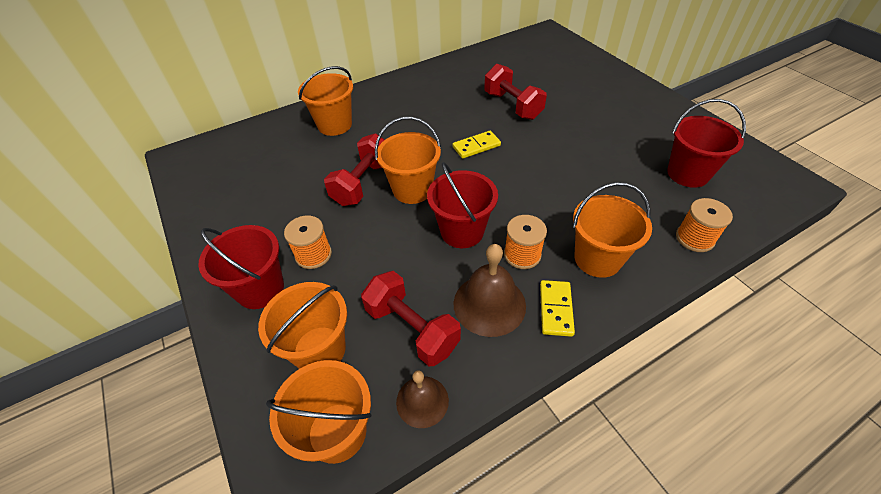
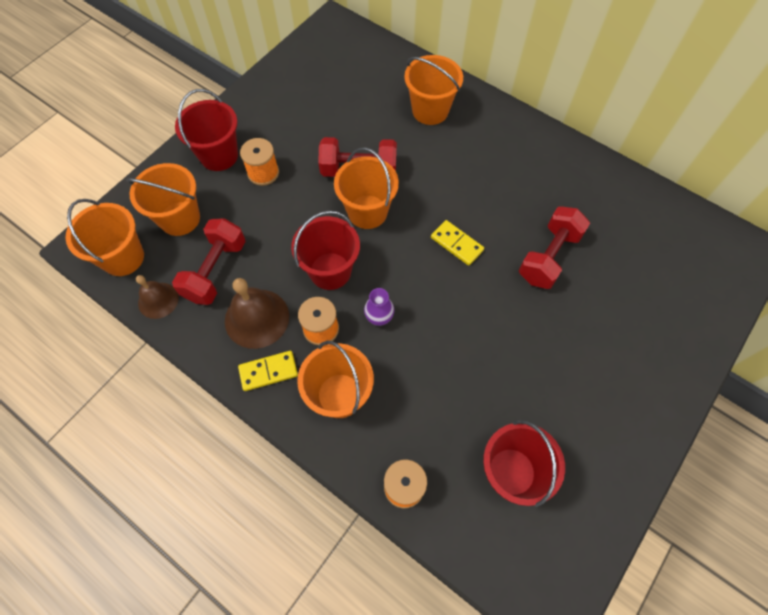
camera: 65 degrees right, 15 degrees up
(527, 211) = (379, 318): none -> purple vase

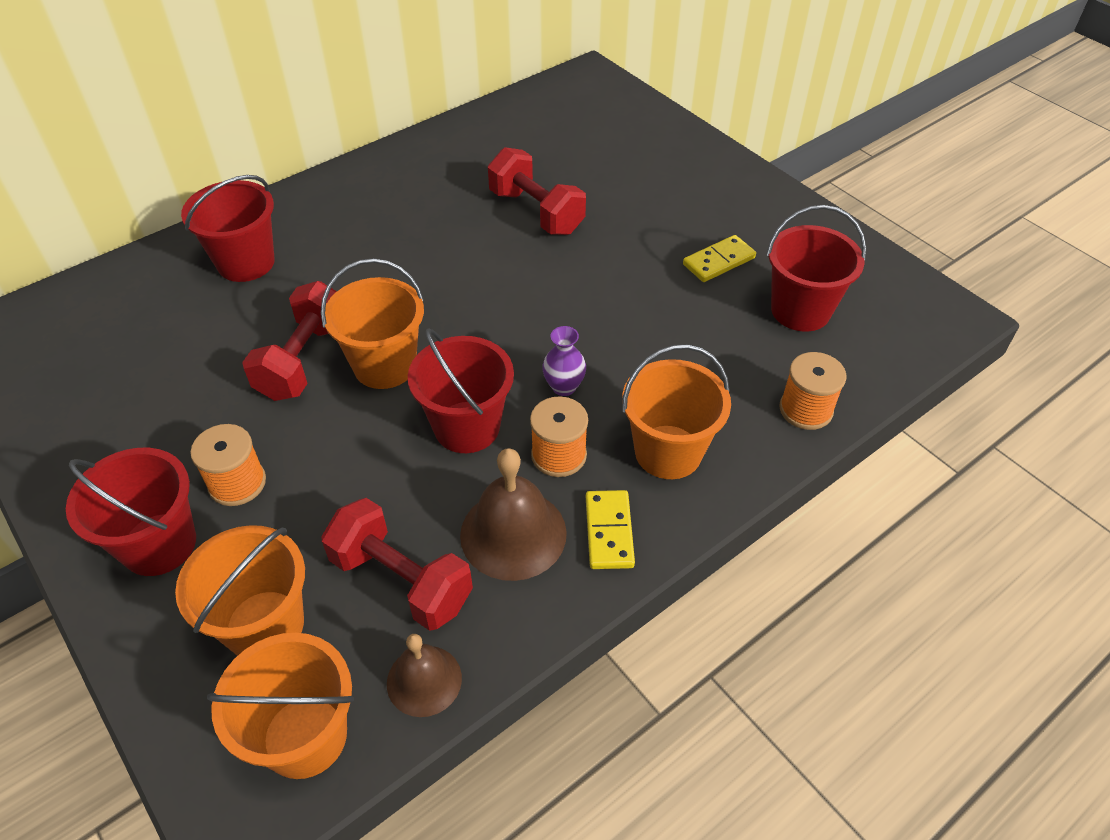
camera: 75 degrees left, 15 degrees down
(430, 110) = (246, 262): orange bucket -> red bucket
(457, 244) = (482, 286): yellow domino -> yellow domino (718, 261)

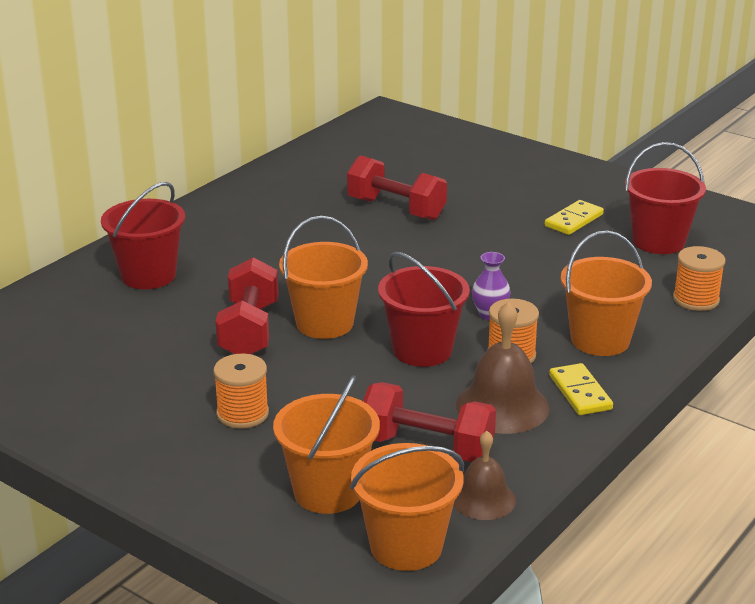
camera: 15 degrees left, 20 degrees down
(159, 544) = (198, 460): red bucket -> none

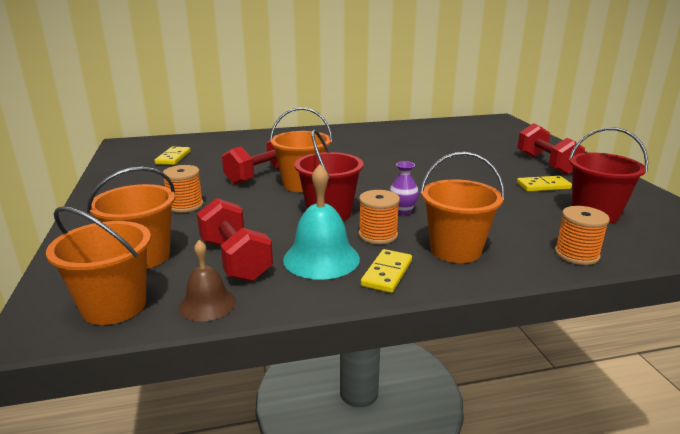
camera: 40 degrees right, 5 degrees down
(64, 352) = (173, 158): none -> yellow domino
(148, 275) = (263, 144): red bucket -> none
(396, 209) = (434, 153): red dumbbell -> red dumbbell (546, 164)
(502, 406) = (321, 258): brown bell -> turquoise bell

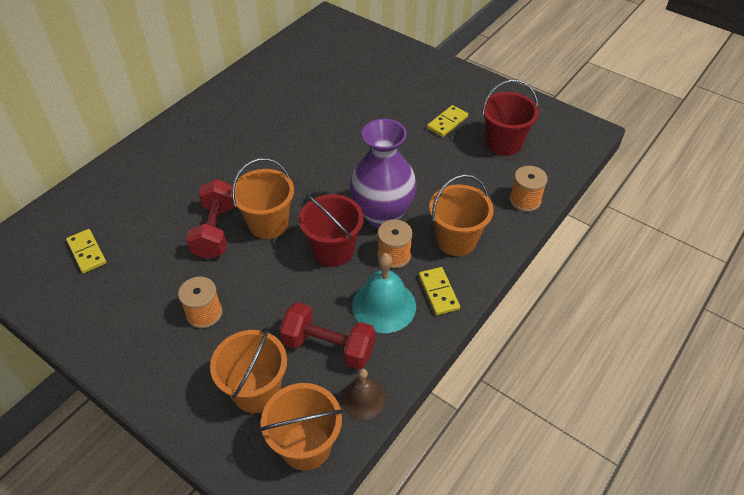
camera: 40 degrees left, 25 degrees up
(402, 211) = (382, 215): purple vase -> purple vase, size x2.41
(546, 164) = (425, 86): red dumbbell -> none

